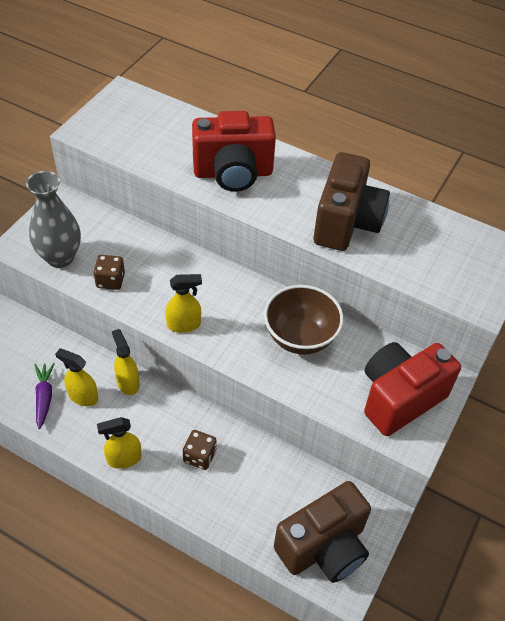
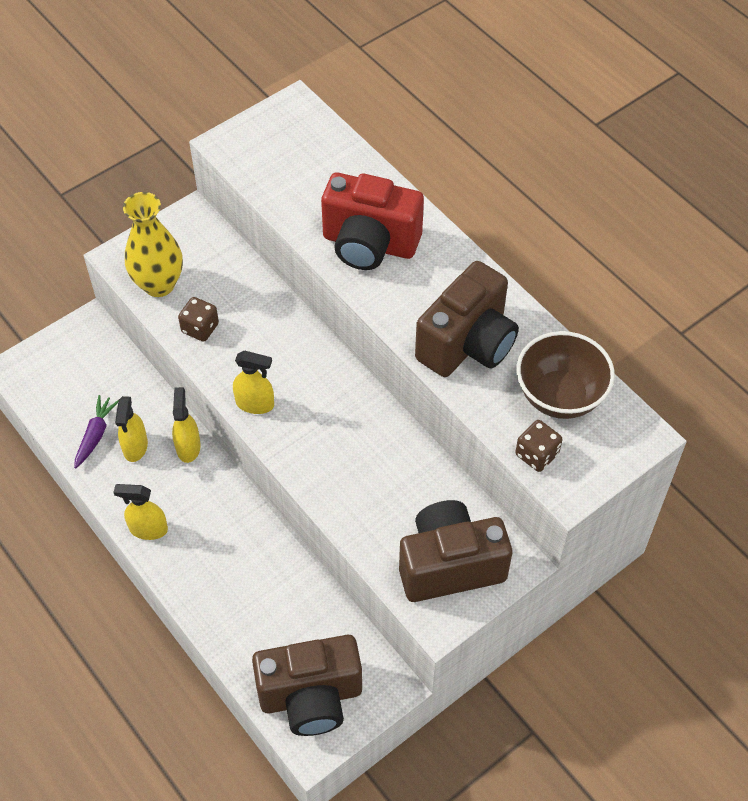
camera: 25 degrees right, 5 degrees up
(60, 257) = (159, 284): grey vase -> yellow vase
(83, 396) = (135, 447): yellow spray bottle -> yellow spray bottle turned 135 degrees counterclockwise
(199, 456) = (227, 554): brown dice -> brown dice (536, 454)
(300, 337) = (375, 459): brown bowl -> brown bowl (560, 396)
(399, 398) = (449, 565): red camera -> brown camera

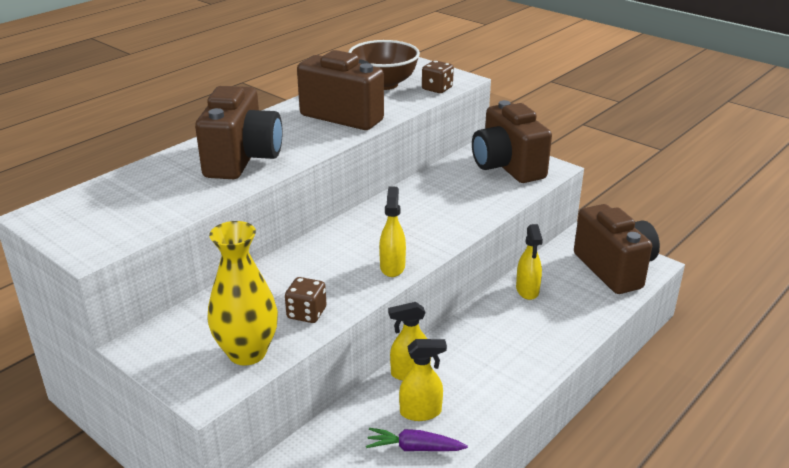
camera: 100 degrees left, 25 degrees down
(148, 529) = (512, 384): yellow spray bottle -> yellow spray bottle (527, 290)
(369, 244) = (242, 160): red camera -> brown camera

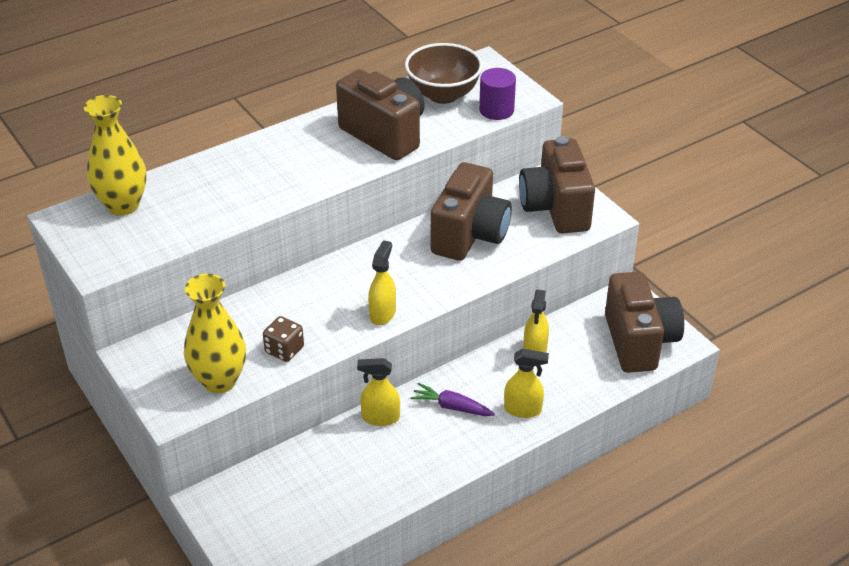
camera: 15 degrees right, 10 degrees up
(102, 196) = (123, 205): none -> yellow vase
(242, 160) = (262, 180): brown camera -> brown camera (470, 235)
(414, 448) = (354, 492): purple carrot -> purple carrot (451, 407)
(421, 412) = (374, 459): yellow spray bottle -> yellow spray bottle (523, 409)
(437, 88) = (496, 110): brown dice -> purple cylinder

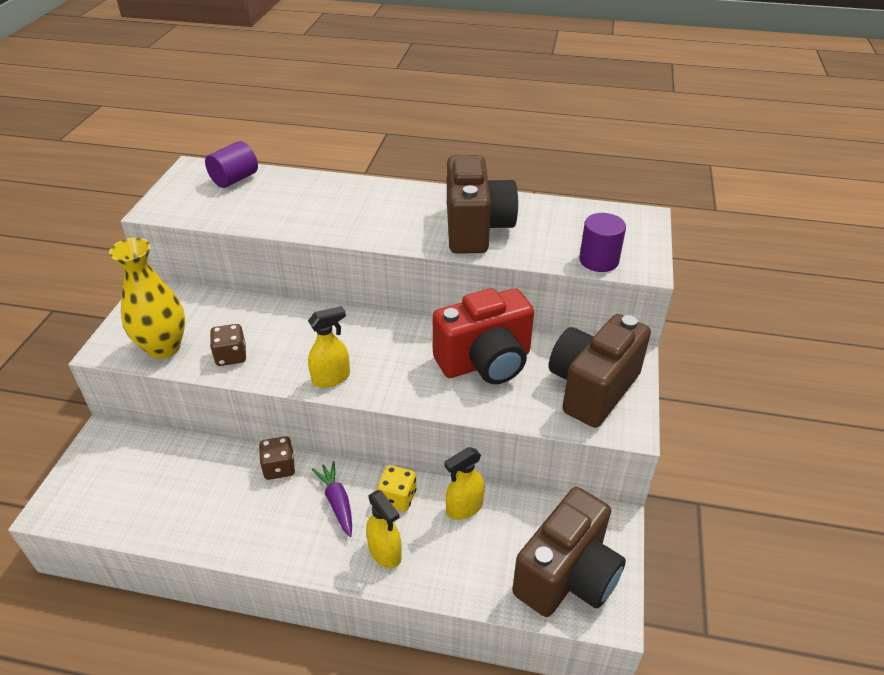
camera: 45 degrees right, 0 degrees up
(123, 205) = (235, 179): yellow vase -> purple cylinder
(380, 417) = (279, 467): yellow spray bottle -> brown dice
(443, 94) = (570, 224): brown bowl -> none
(470, 235) = (485, 362): brown camera -> red camera
(486, 375) = (397, 498): none -> yellow dice

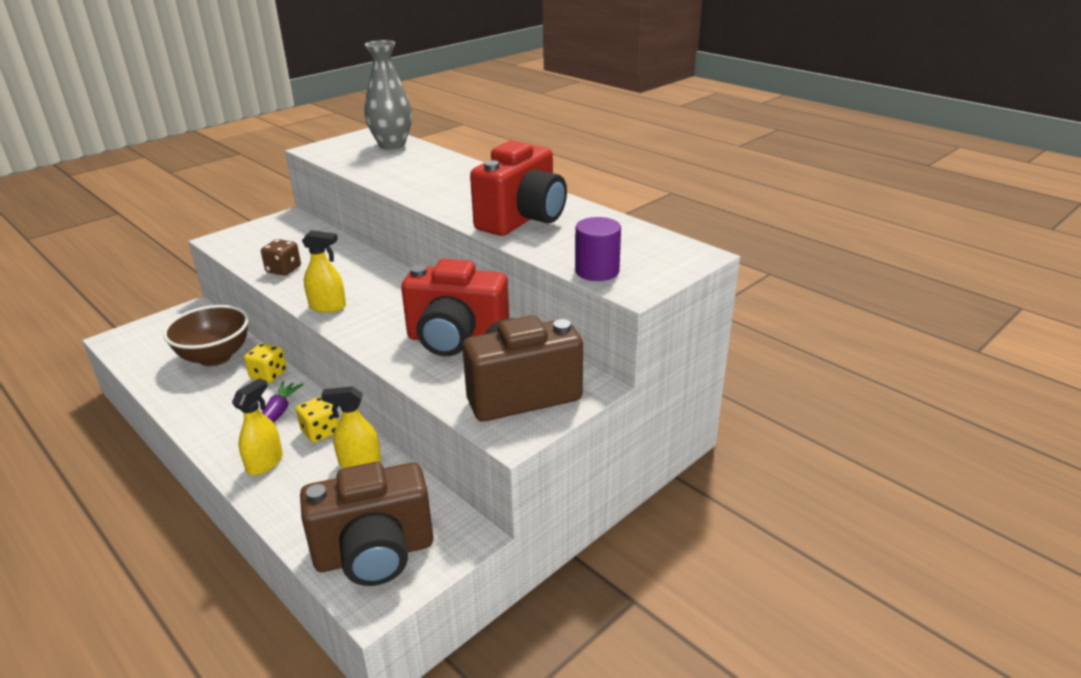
camera: 35 degrees right, 10 degrees down
(164, 347) = (251, 250): yellow vase -> none
(199, 475) = (215, 357): none -> brown bowl
(235, 179) = (392, 145): purple cylinder -> grey vase
(279, 467) = (268, 375): brown dice -> yellow dice
(385, 552) = (265, 463): yellow spray bottle -> yellow spray bottle turned 150 degrees counterclockwise
(476, 229) = (522, 220): brown camera -> red camera

